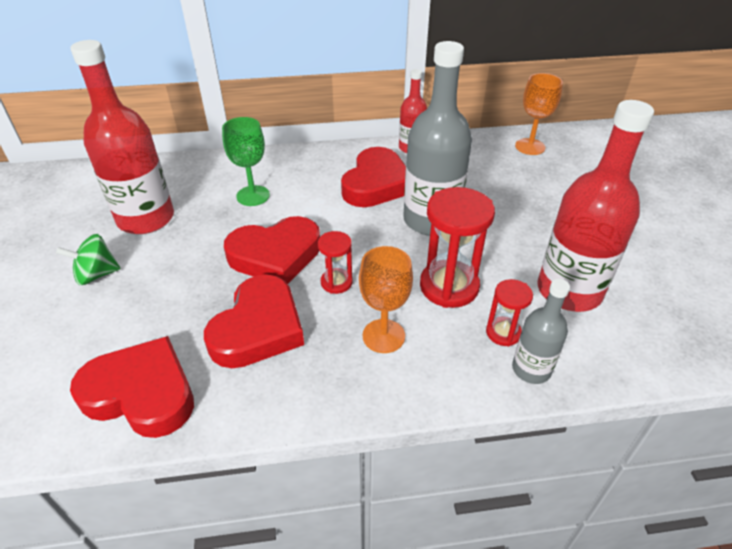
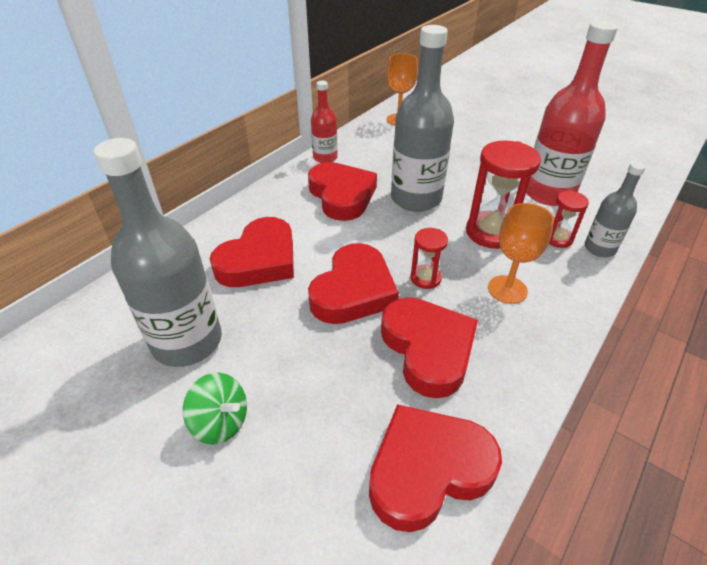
camera: 45 degrees left, 0 degrees up
(96, 275) = (221, 422): green spinning top -> green spinning top turned 90 degrees counterclockwise
(146, 219) = (187, 341): red bottle -> grey bottle
(253, 196) = (259, 260): green goblet -> red heart

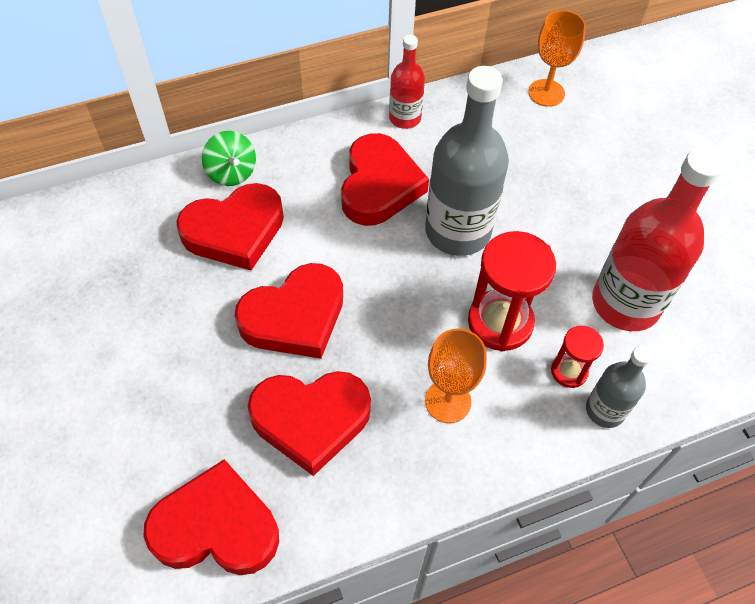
camera: 30 degrees right, 15 degrees up
(187, 341) = (115, 291): grey bottle -> none
(221, 422) = (92, 386): green spinning top -> green spinning top (231, 172)
(425, 278) = (376, 341): red hourglass -> none
(428, 349) = (311, 420): red heart -> red heart turned 75 degrees clockwise

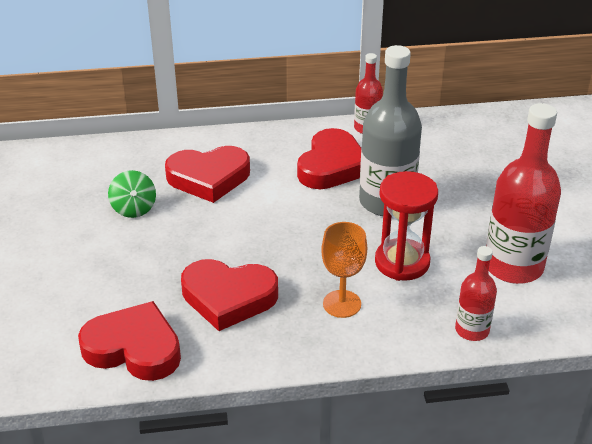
camera: 15 degrees right, 20 degrees down
(231, 172) = (218, 143): green spinning top -> green spinning top (134, 208)
(294, 317) = (237, 235): red heart -> none
(546, 93) = (490, 127): orange goblet -> none
(569, 371) = (449, 301): red hourglass -> none
(605, 410) = (472, 330): grey bottle -> red bottle

